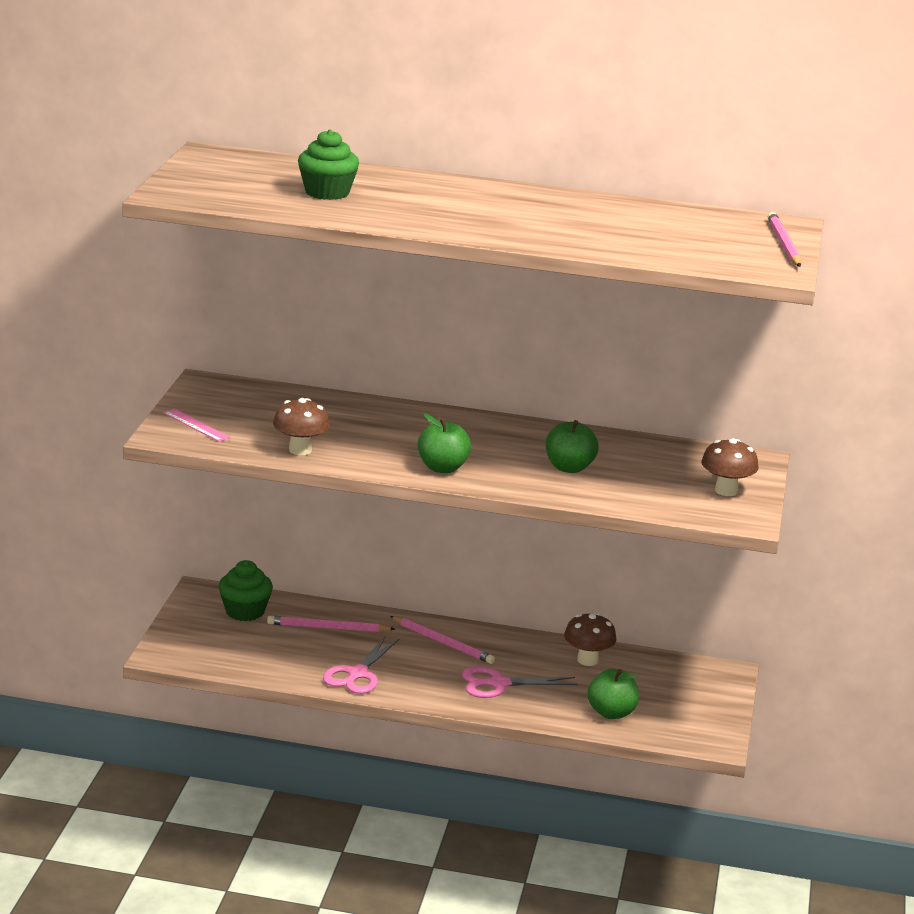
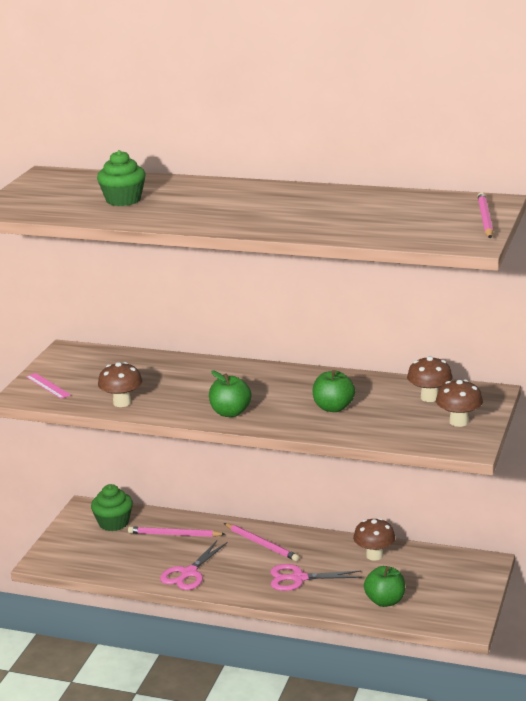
camera: 10 degrees right, 0 degrees up
(684, 461) = (429, 397): none -> brown mushroom

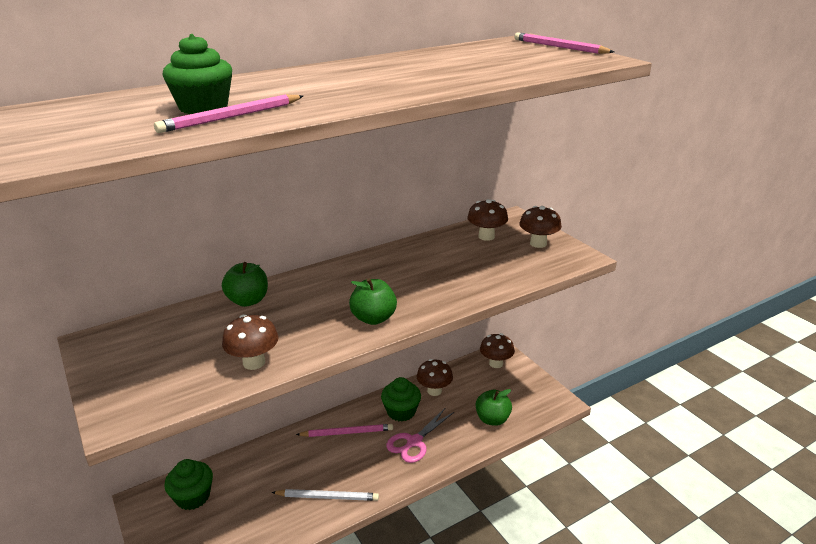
camera: 50 degrees left, 5 degrees up
(48, 386) = (134, 388): pink ruler -> none
(174, 534) = (265, 471): pink pencil -> pink pencil (232, 117)
(189, 573) = (327, 497): pink scissors -> white pencil
(323, 554) = (401, 411): none -> green cupcake
(333, 408) = (442, 274): green apple -> green apple (248, 301)
(465, 566) = (496, 363): none -> brown mushroom

